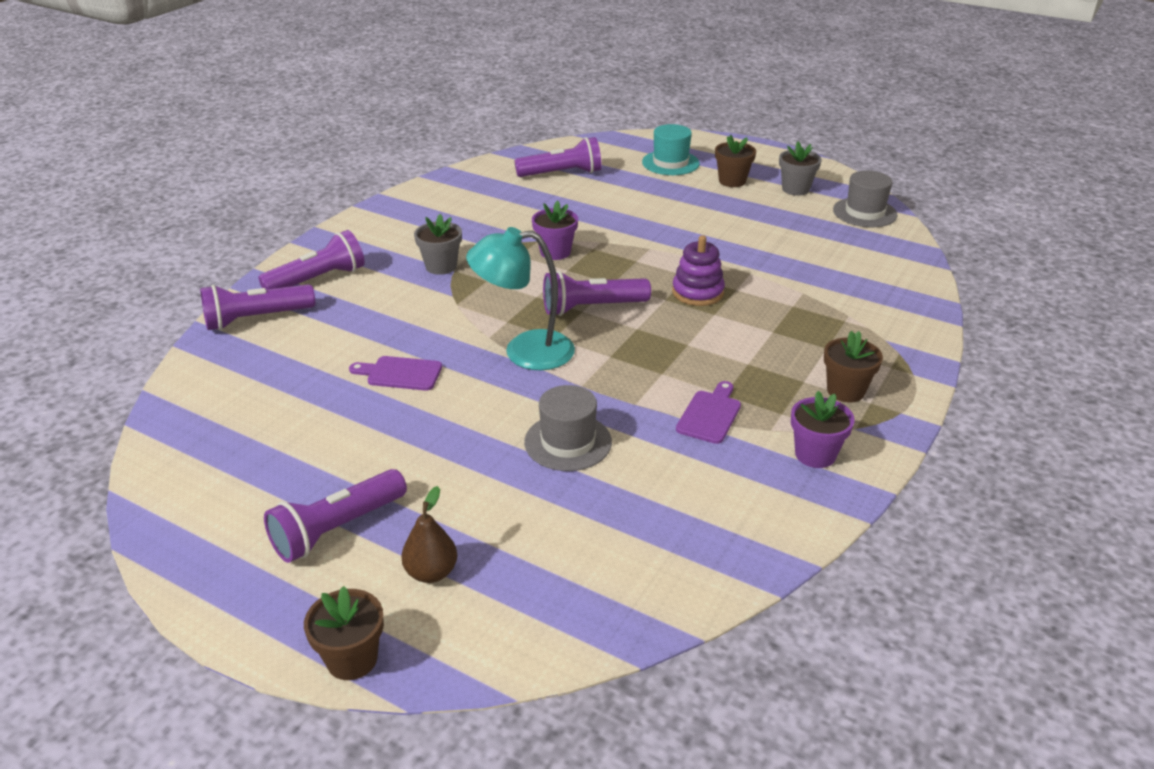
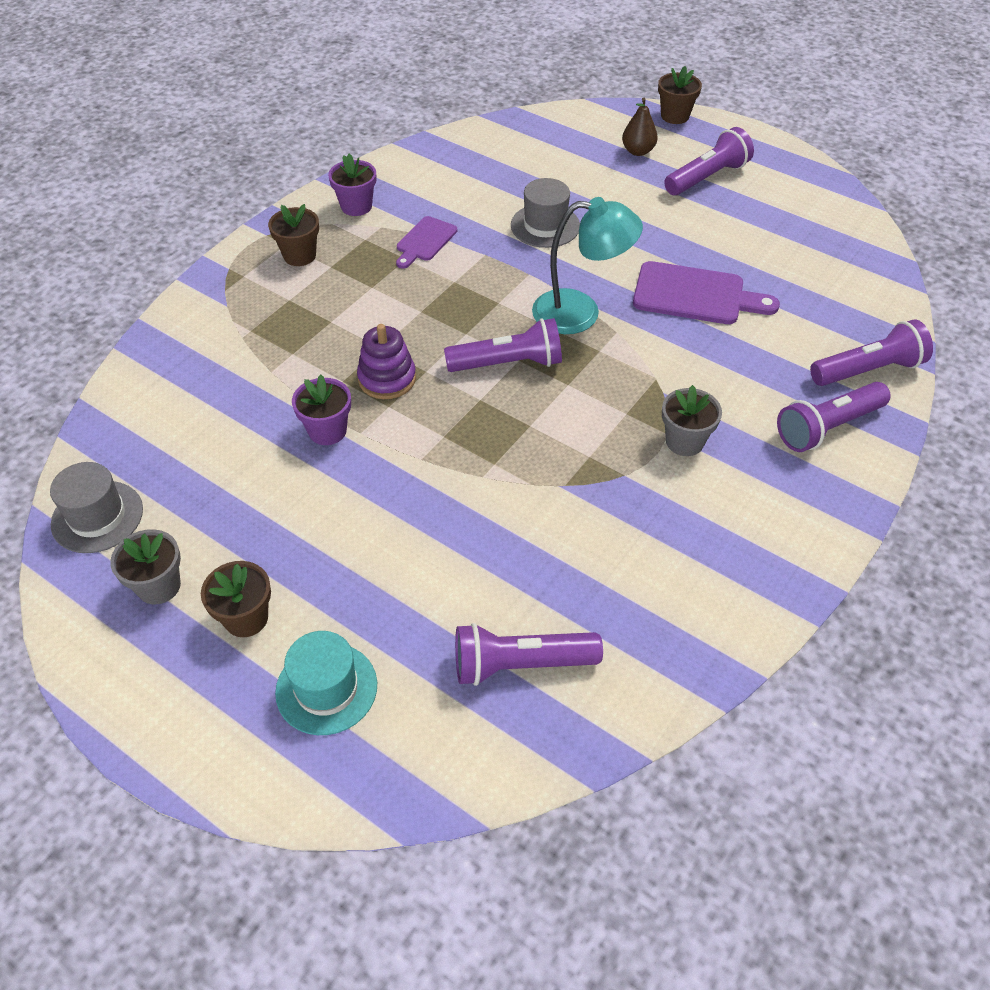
camera: 175 degrees left, 15 degrees up
(400, 373) = (695, 295): purple cutting board -> purple cutting board, size x1.67
(555, 252) = (543, 459): purple flower pot -> purple flower pot (327, 431)

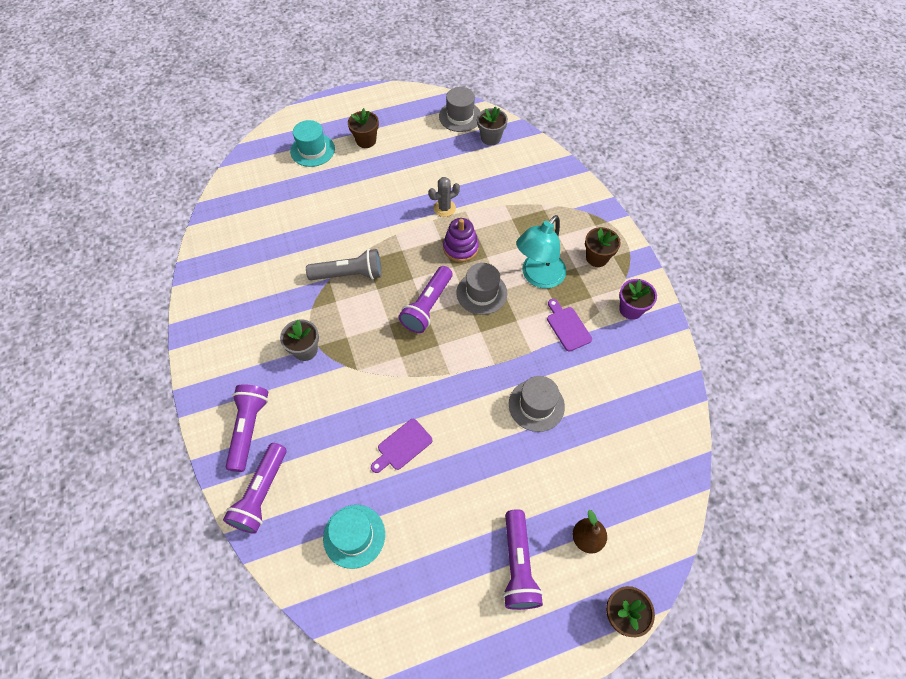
camera: 125 degrees right, 10 degrees up
(159, 586) = (406, 122): grey flower pot -> grey flower pot (490, 138)
(327, 431) = (444, 208): purple flower pot -> grey cactus
(442, 326) = (481, 293): none -> grey hat
(520, 664) = (262, 210): purple flashlight -> none
(535, 468) = (349, 274): none -> grey flashlight
(580, 313) = (438, 368): turquoise lamp -> turquoise lamp (538, 277)
(695, 295) = (402, 446): purple cutting board -> purple cutting board, size x0.60
(813, 282) = (354, 536): none -> turquoise hat

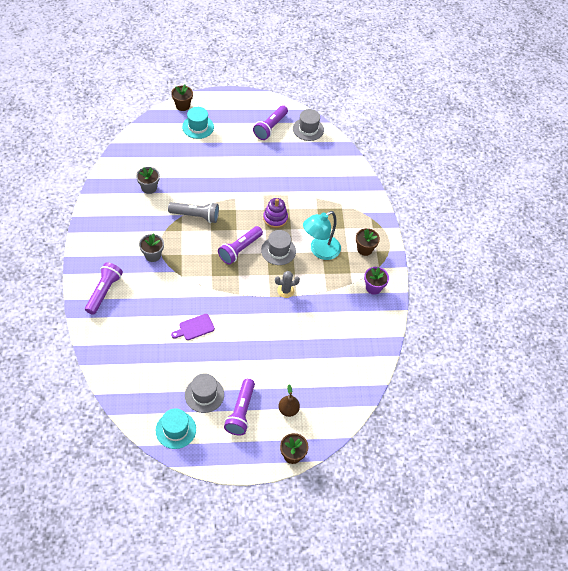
camera: 10 degrees right, 5 degrees down
(261, 493) = (101, 330): purple flashlight -> purple flashlight (270, 127)
(354, 536) = (149, 368): turquoise hat -> turquoise hat (176, 430)
(366, 141) = (236, 130): brown flower pot -> brown flower pot (182, 106)
(444, 208) = (274, 189): grey cactus -> grey cactus (285, 290)
(490, 138) = (324, 150): grey flower pot -> grey flower pot (149, 187)
(536, 405) = (287, 328): grey hat -> grey hat (204, 395)
(567, 327) = (326, 287): purple cutting board -> none

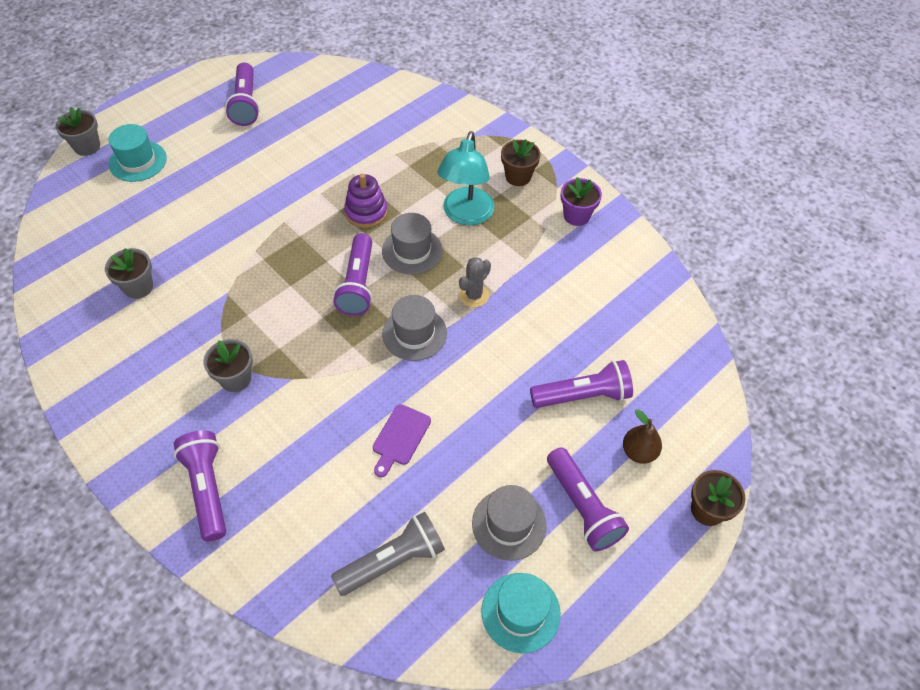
camera: 35 degrees left, 0 degrees up
(182, 106) = (87, 146): brown flower pot -> grey flower pot
(195, 216) = (249, 281): grey flashlight -> grey flashlight (393, 561)
(289, 369) = (583, 396): none -> purple flashlight
(308, 129) = (299, 77): grey hat -> grey hat (414, 333)

